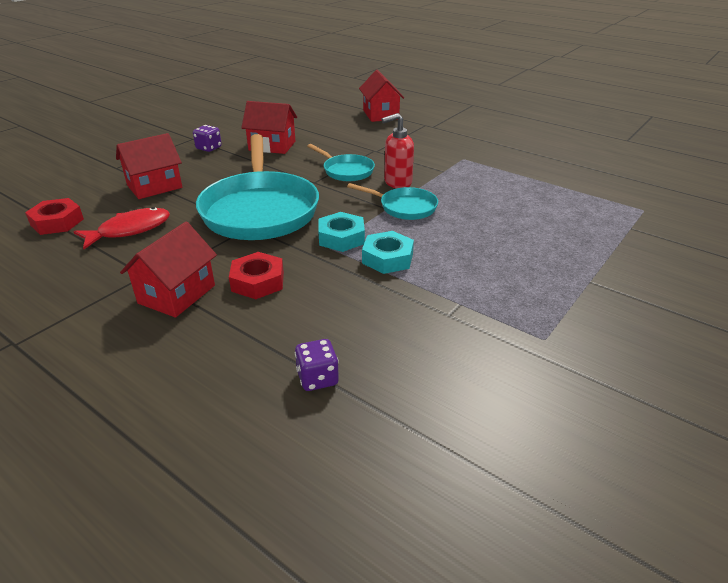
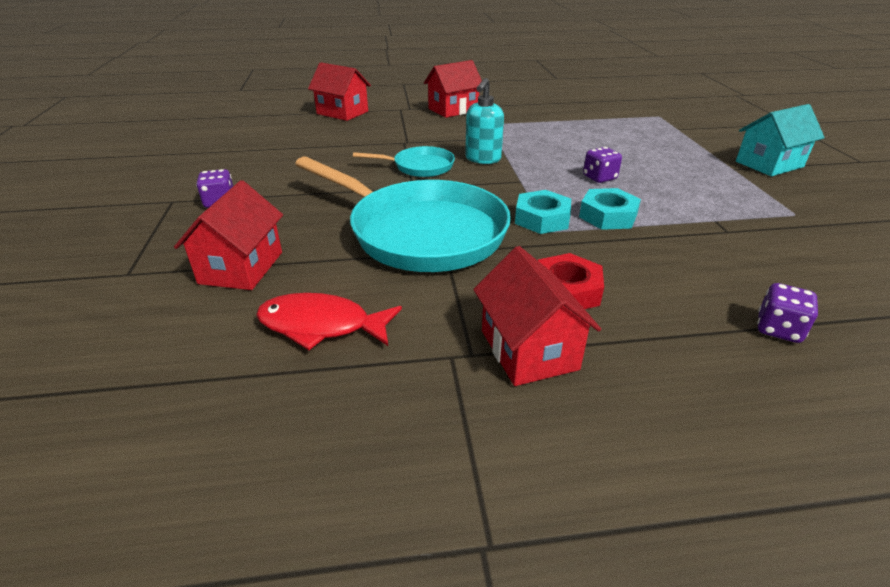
camera: 45 degrees left, 0 degrees up
(57, 222) = (188, 377): red nut -> none
(130, 230) = (321, 325): red fish -> red fish turned 90 degrees counterclockwise
(272, 146) = (294, 173): red house -> red house (453, 110)
(397, 183) = (482, 159): red soap dispenser -> turquoise soap dispenser
(404, 207) = (531, 174): turquoise pan -> none
(448, 232) = (599, 178): none -> purple dice
(641, 296) = (769, 164): none -> turquoise house

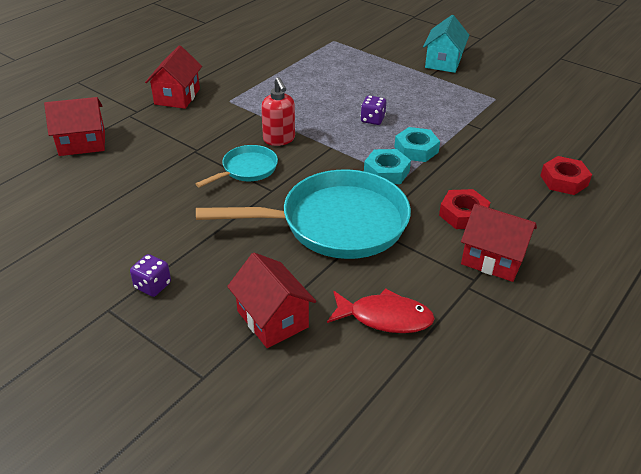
camera: 45 degrees left, 5 degrees up
(321, 325) = (385, 317): red fish -> red fish turned 135 degrees counterclockwise
(482, 159) = (279, 139): turquoise soap dispenser -> red soap dispenser
(778, 329) = (564, 180): purple dice -> red nut

